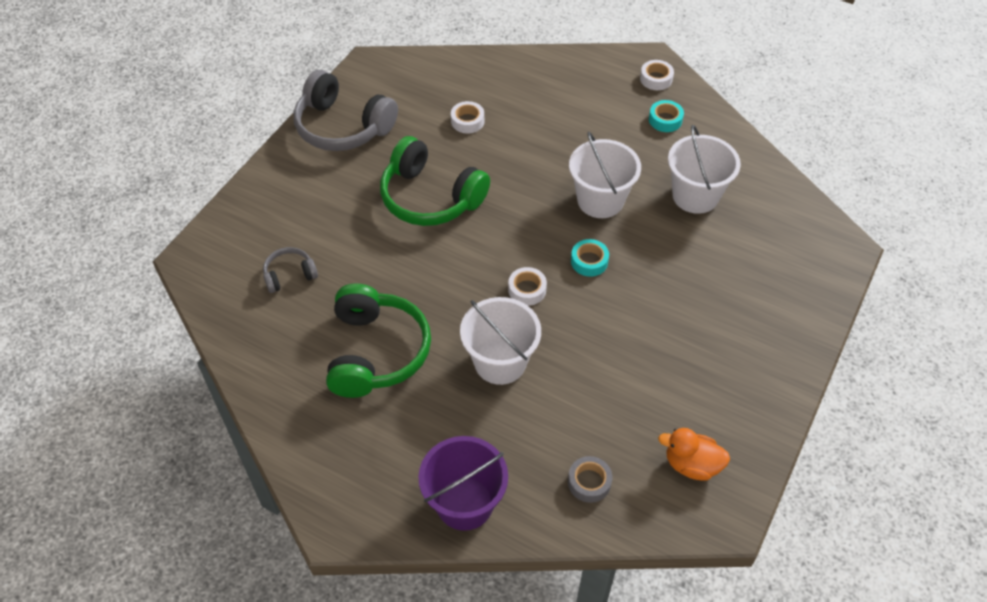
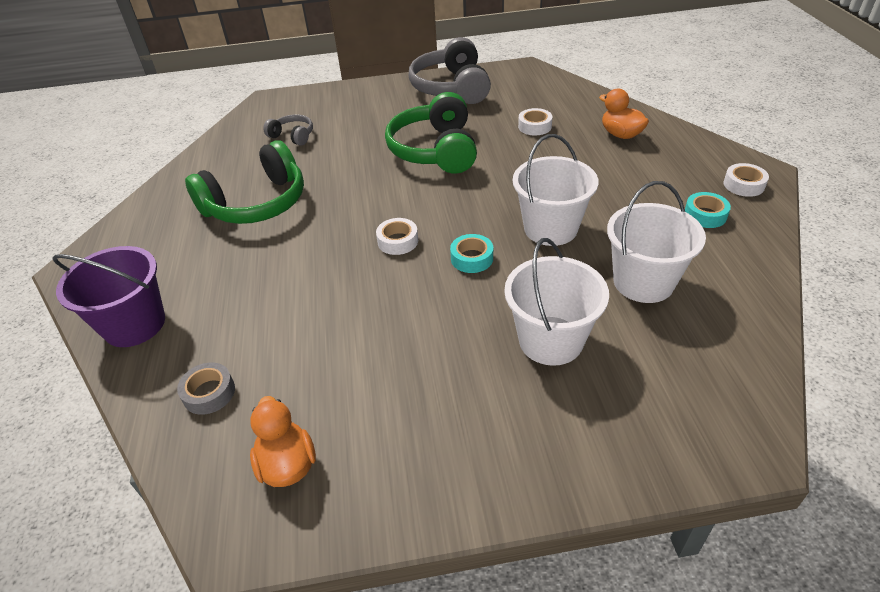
camera: 55 degrees right, 10 degrees down
(500, 362) = (304, 267): white bucket -> white bucket (551, 340)
(534, 86) = (621, 134): none -> orange duck

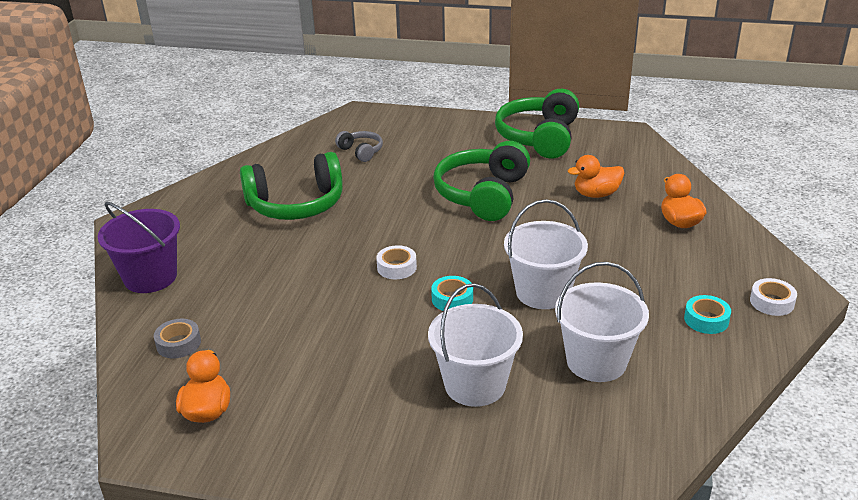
camera: 20 degrees right, 10 degrees down
(451, 88) = (539, 137): grey headphones -> green headphones
(534, 126) = (596, 194): white tape -> orange duck

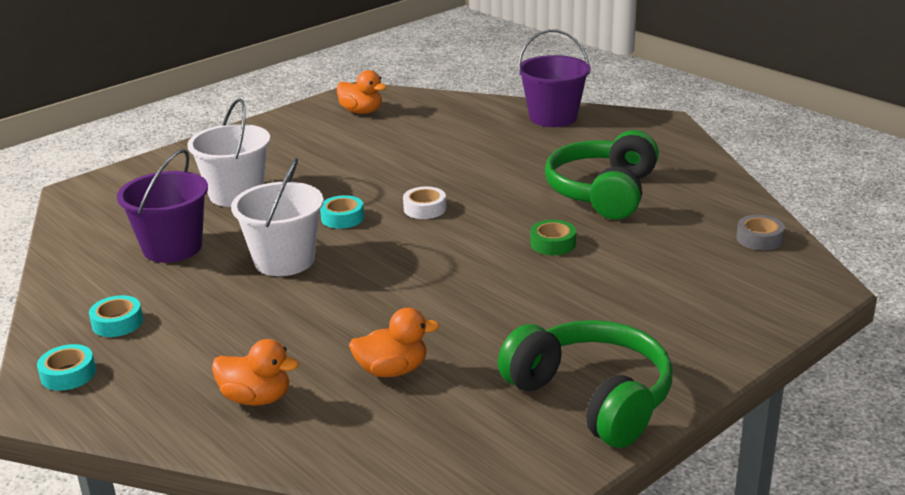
camera: 125 degrees right, 5 degrees down
(178, 343) = (448, 114): grey tape -> grey tape (759, 239)
(361, 151) = (692, 255): grey headphones -> none
(395, 197) = (553, 244): none -> green tape
(483, 195) = (492, 295): green headphones -> none
(596, 194) = (392, 370): orange duck -> orange duck turned 60 degrees clockwise
(596, 361) = (172, 248): white bucket -> purple bucket
(772, 302) = (68, 374): white tape -> turquoise tape

